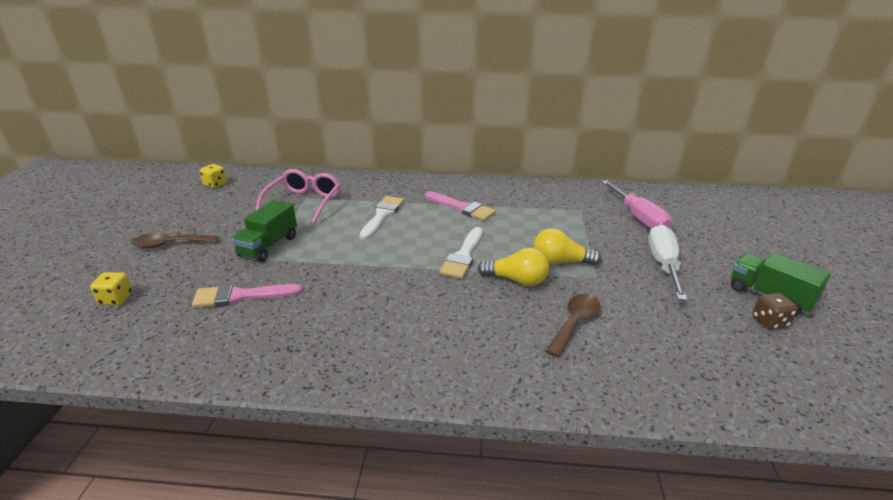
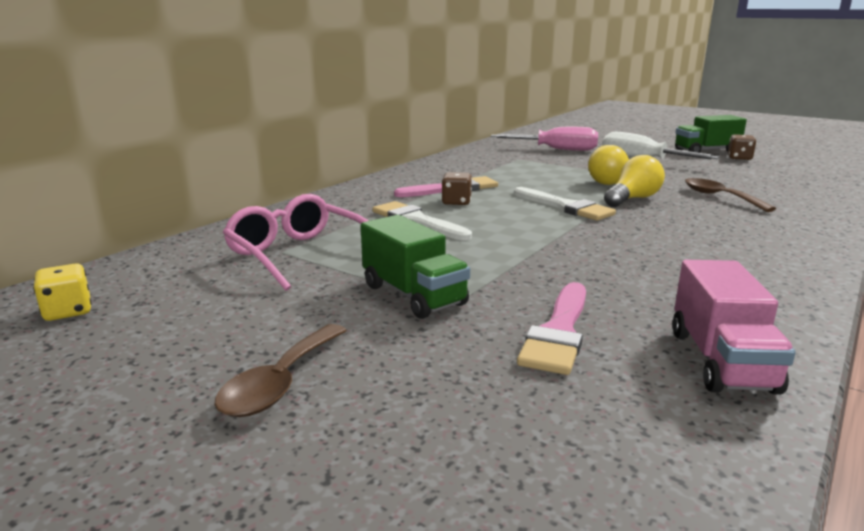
camera: 60 degrees left, 10 degrees down
(116, 299) = (462, 467): yellow dice -> none
(225, 353) = (721, 361): none -> pink truck
(433, 217) = (456, 202): none -> brown dice

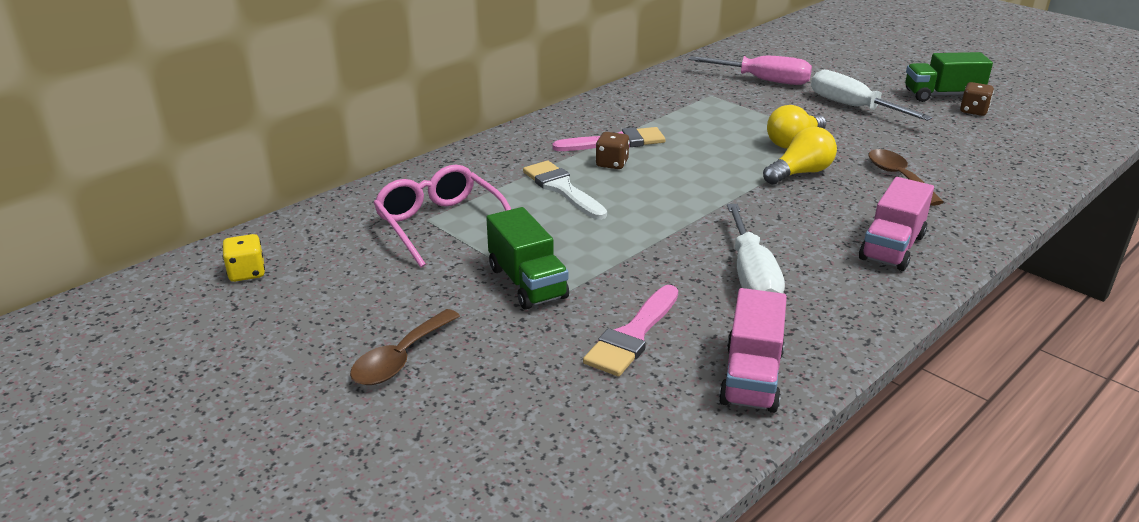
camera: 10 degrees right, 10 degrees up
(565, 207) = (721, 180): white brush -> none
(649, 273) = (751, 277): none -> white screwdriver
(761, 242) = (892, 247): none -> pink truck

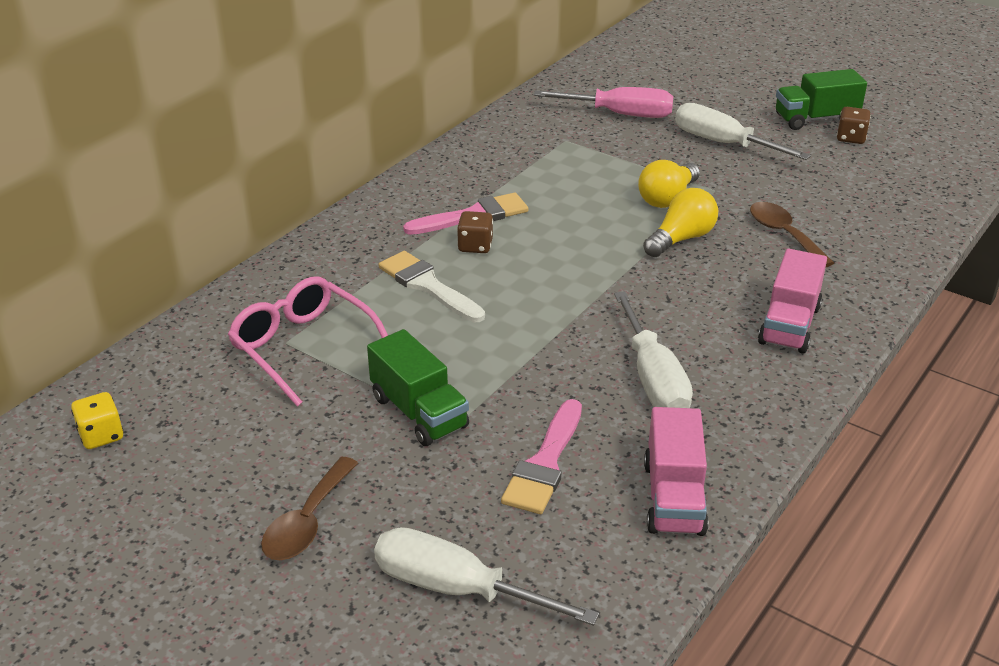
camera: 10 degrees left, 5 degrees up
(522, 430) = (457, 589): none -> white screwdriver

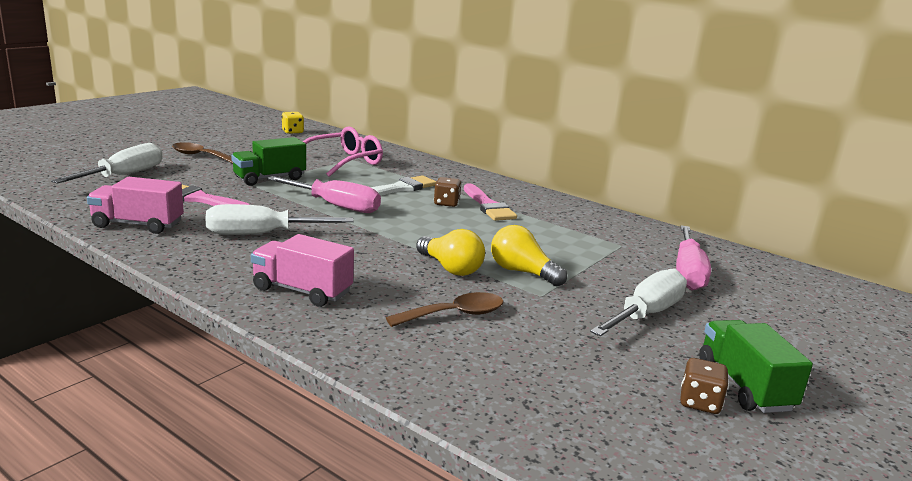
camera: 90 degrees right, 15 degrees down
(522, 332) = (335, 206): none -> pink screwdriver

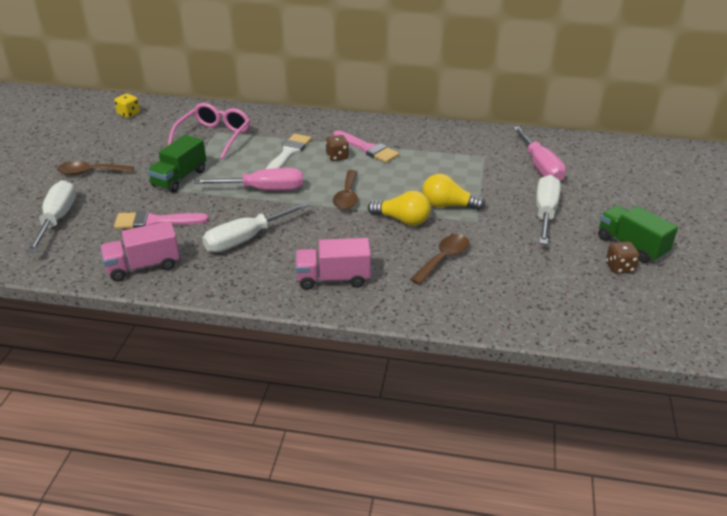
camera: 25 degrees left, 15 degrees up
(414, 233) = (347, 196): none -> brown spoon

